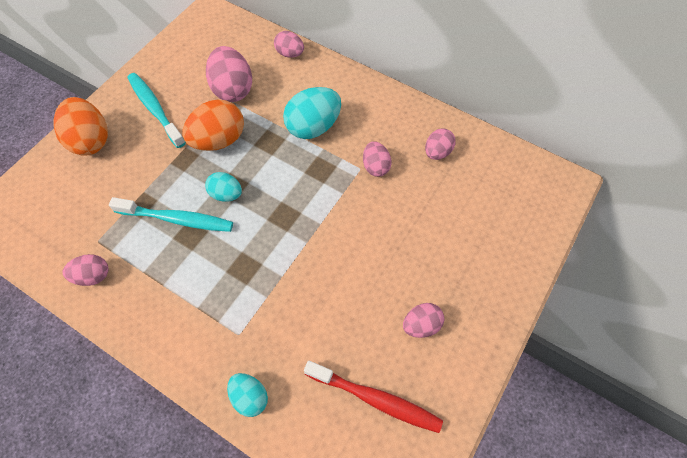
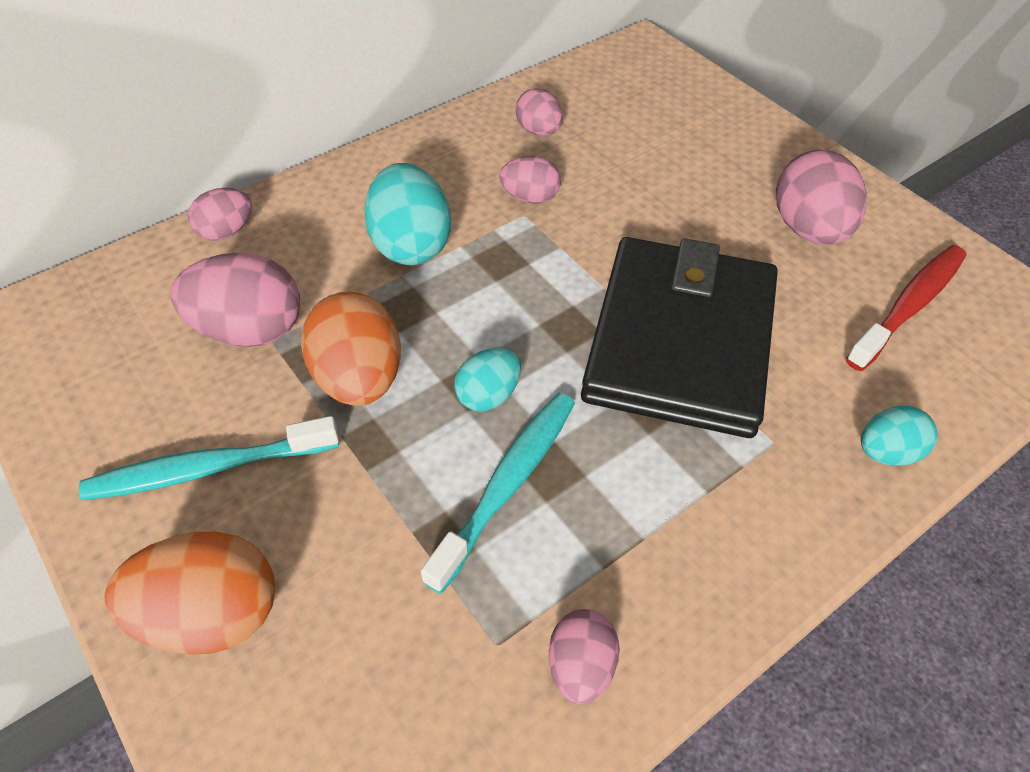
camera: 70 degrees left, 10 degrees down
(294, 271) = (680, 341): none -> black wallet
(421, 325) = (808, 229): pink egg -> pink egg, size x1.71

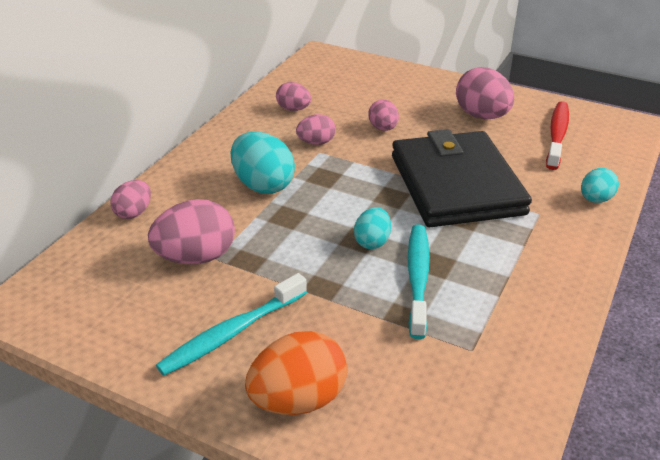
camera: 25 degrees left, 15 degrees down
(359, 378) = (288, 259): orange egg -> none
(580, 666) = (523, 341): pink egg -> pink egg (383, 128)

